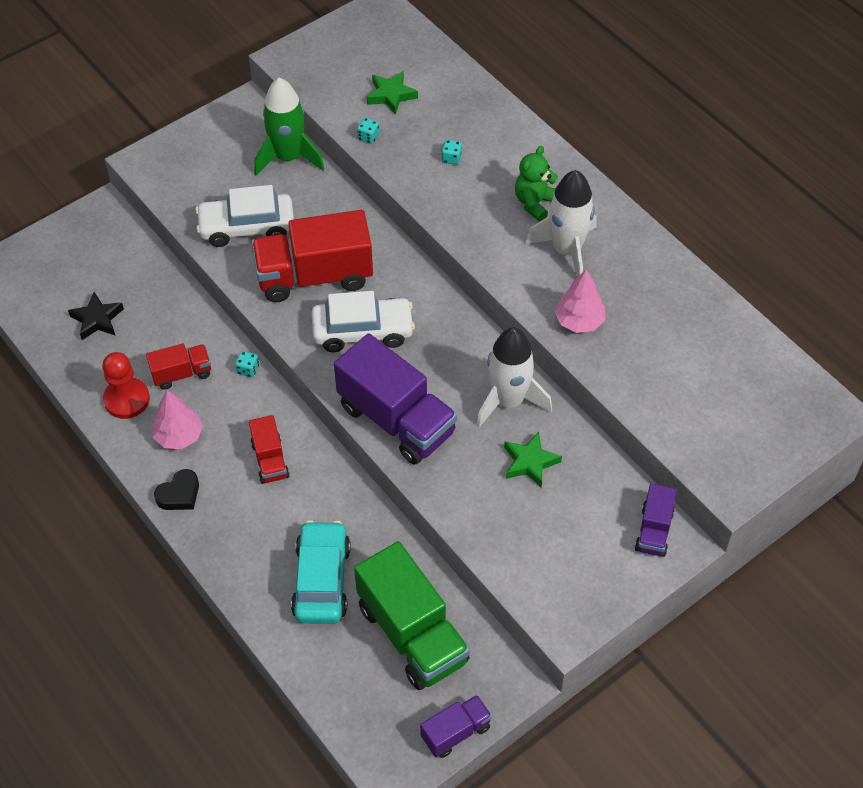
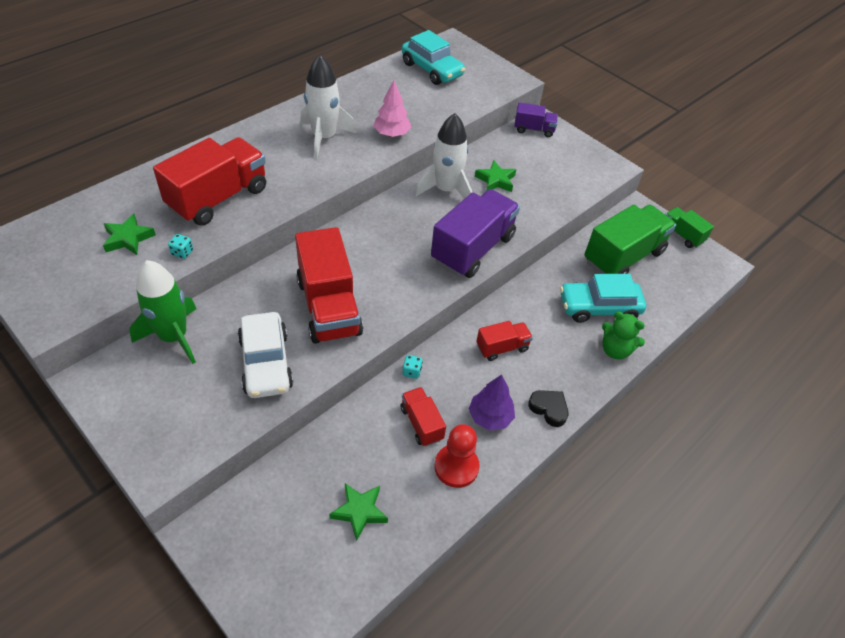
camera: 100 degrees left, 5 degrees down
(97, 319) = (359, 511): black star -> green star
(179, 436) = (490, 417): pink tree -> purple tree
(363, 331) = (388, 272): white car -> none
(451, 158) = (218, 198): turquoise dice -> red truck
(456, 732) = (682, 235): purple truck -> green truck
(535, 203) = (274, 152): green teddy bear -> green teddy bear (615, 350)
(744, 379) = (432, 70): none -> turquoise car

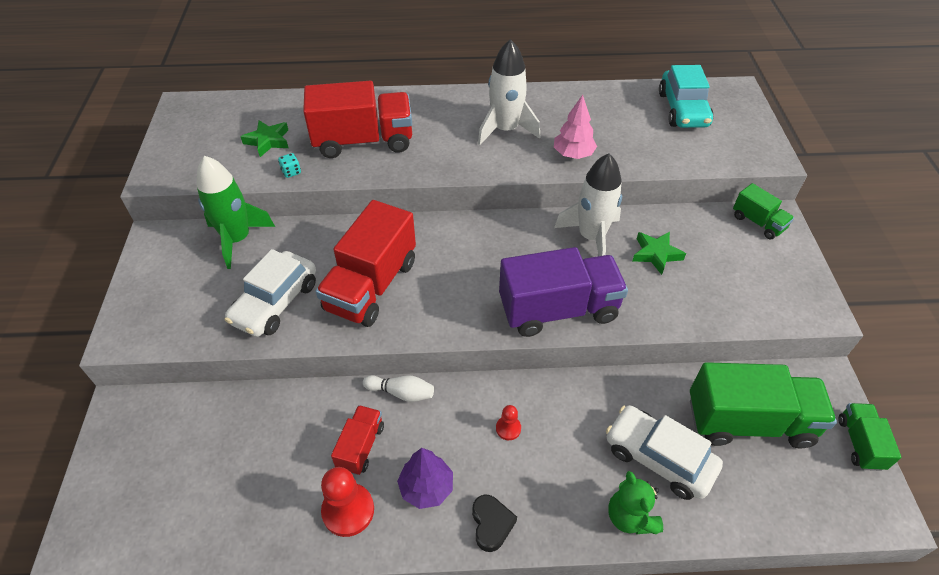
camera: 45 degrees right, 0 degrees up
(359, 511) = (234, 485): green star -> none
(412, 371) = (401, 393): turquoise dice -> white bowling pin
(502, 347) = (508, 428): red truck -> red pawn
(533, 129) = (758, 222): purple truck -> green truck
(599, 307) = (658, 458): turquoise car -> white car

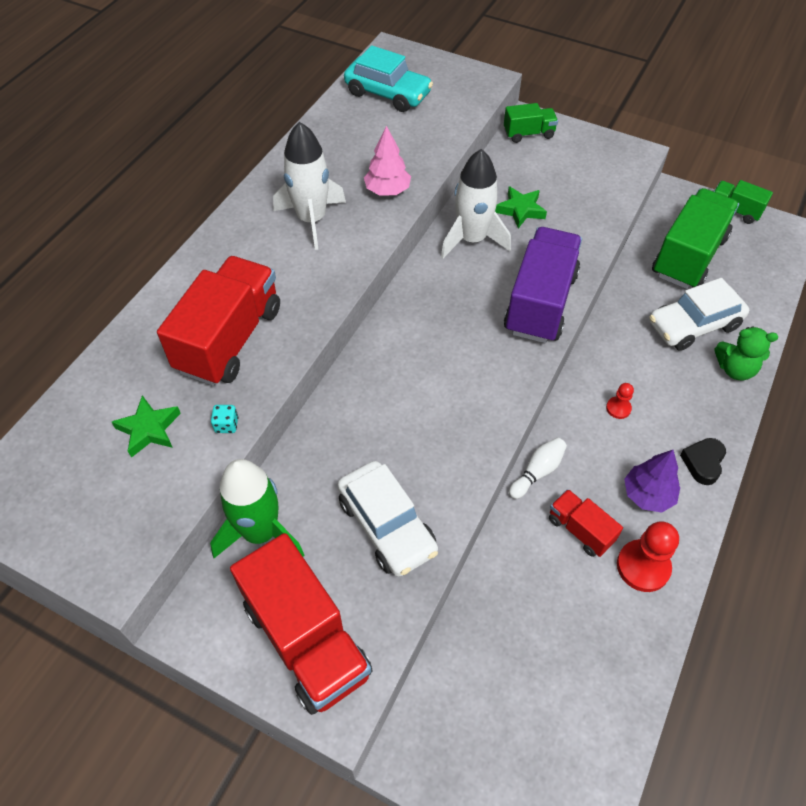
camera: 60 degrees left, 5 degrees up
(371, 286) = (420, 430): red truck -> red truck (306, 639)
(491, 524) = (703, 463): black heart -> black heart turned 90 degrees counterclockwise

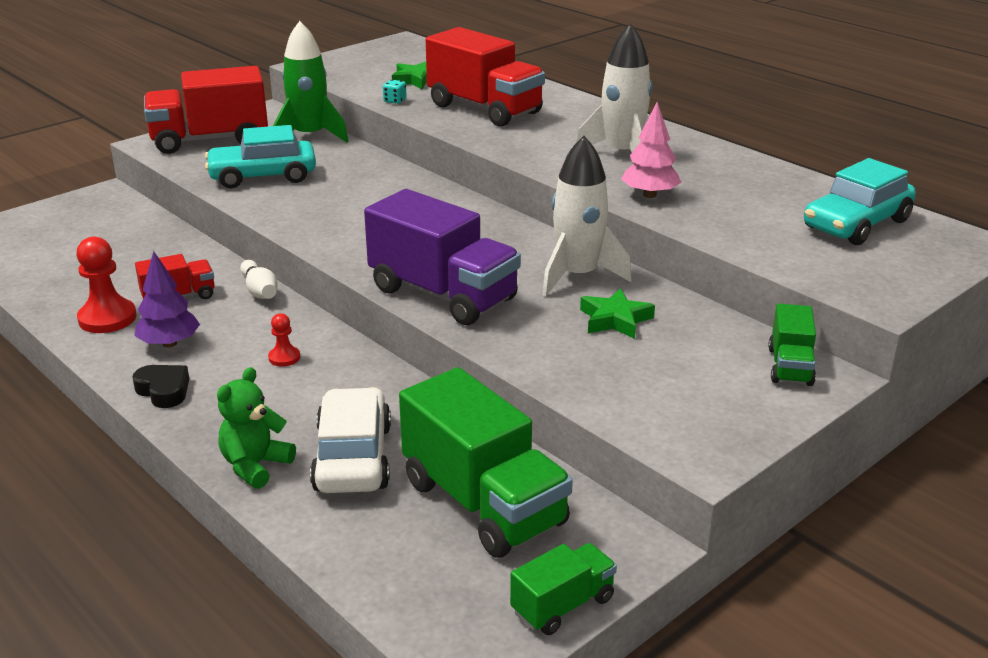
camera: 110 degrees right, 25 degrees down
(387, 526) = (263, 176): white car -> turquoise car

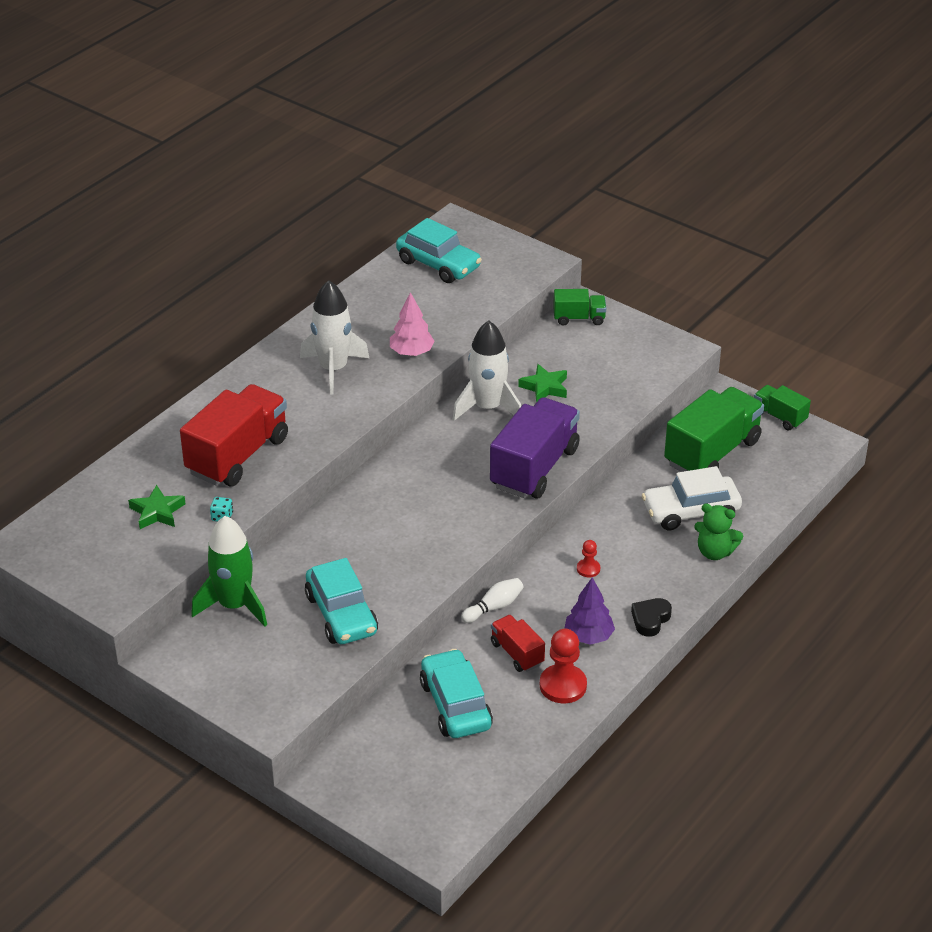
camera: 100 degrees left, 10 degrees up
(134, 258) = (455, 705): none -> turquoise car
(210, 140) = (255, 678): red truck -> none

